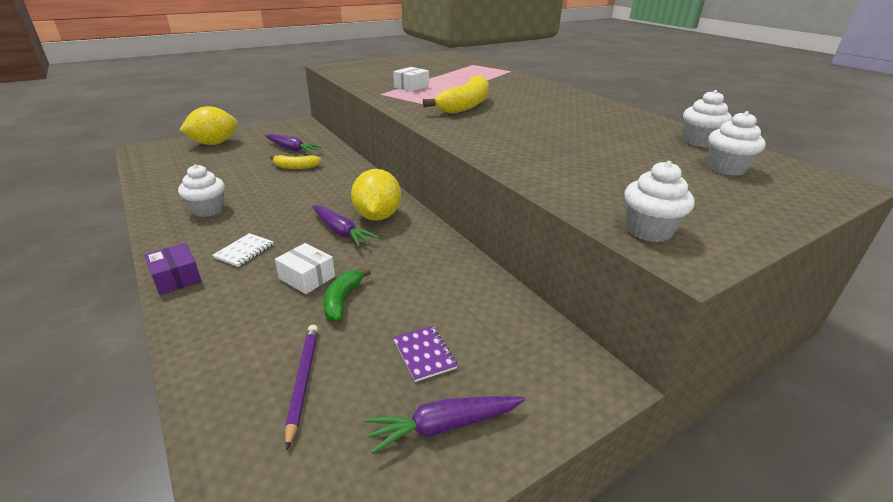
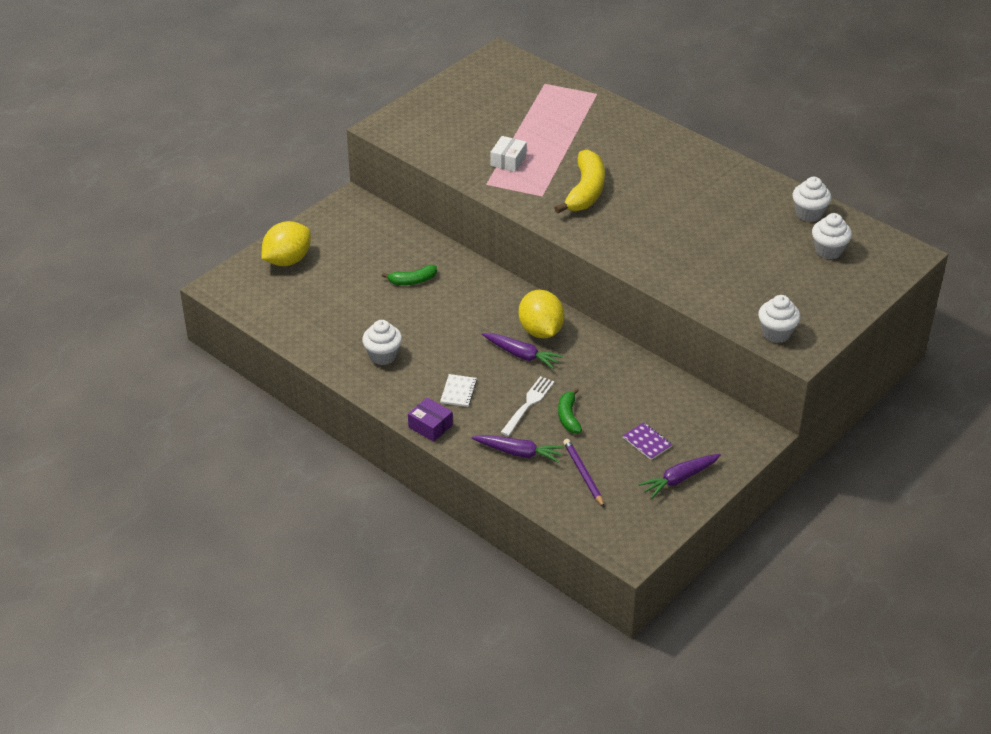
camera: 15 degrees left, 10 degrees up
(292, 149) = (383, 252): purple carrot -> purple carrot (518, 453)
(295, 167) = (412, 281): yellow banana -> green banana
(307, 277) = (528, 404): white box -> white fork

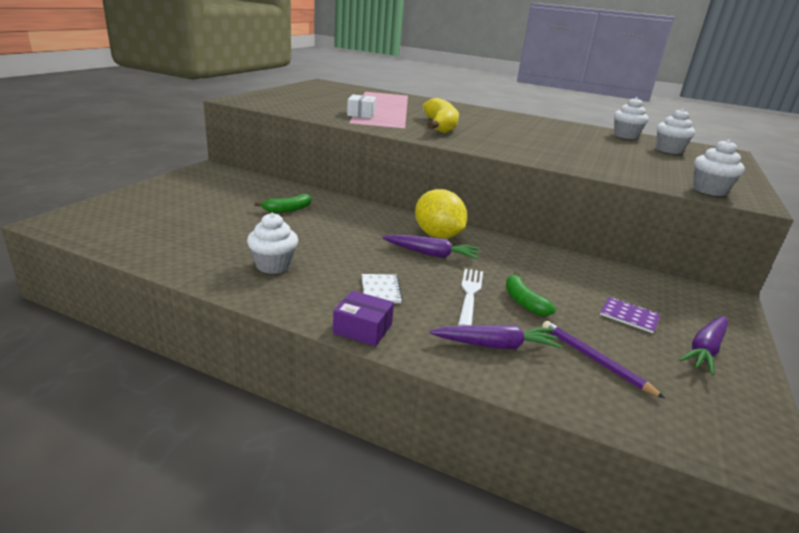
camera: 20 degrees left, 15 degrees down
(287, 260) = (146, 201): yellow lemon -> none

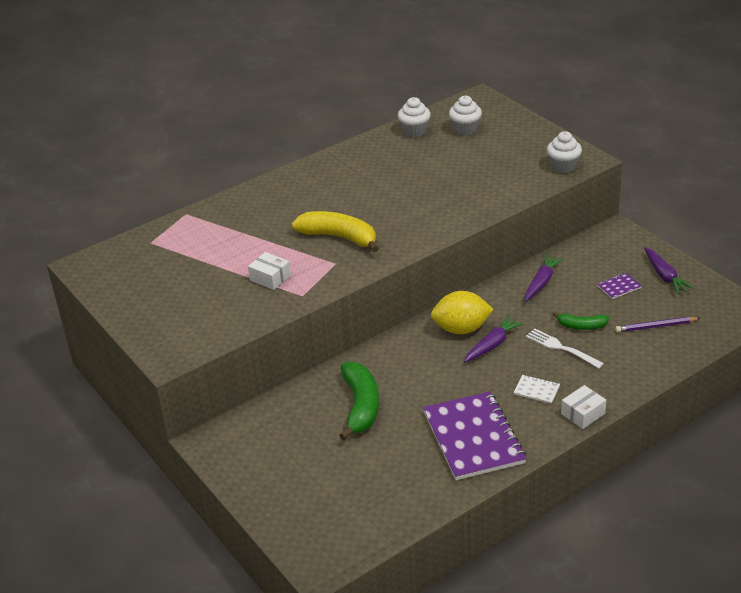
camera: 55 degrees left, 10 degrees up
(273, 265) = (473, 438): white cupcake -> purple notebook
(288, 209) = (361, 406): green banana -> green banana, size x1.80
(362, 328) = (583, 413): purple box -> white box
(496, 345) = (625, 361): purple carrot -> purple carrot (541, 282)

